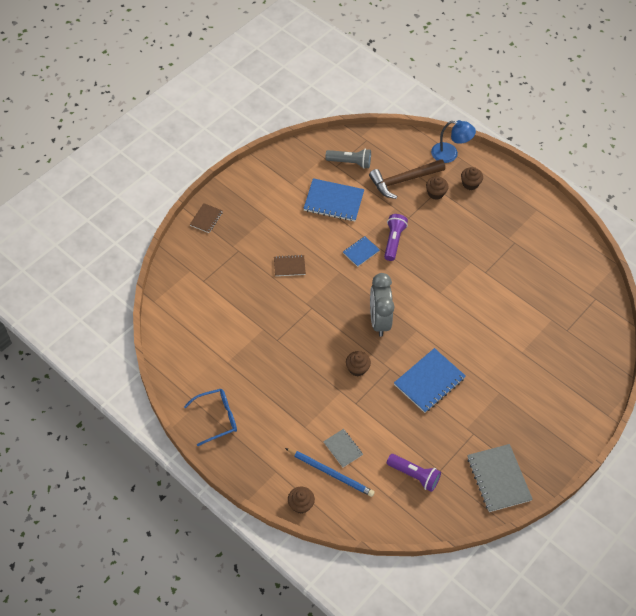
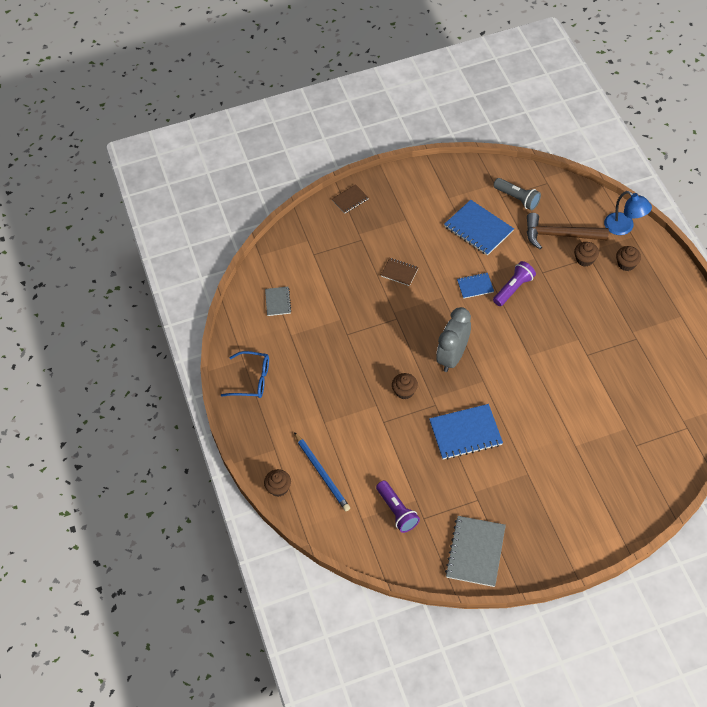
camera: 35 degrees right, 0 degrees up
(343, 448) = (346, 457): grey notebook -> grey notebook (278, 302)

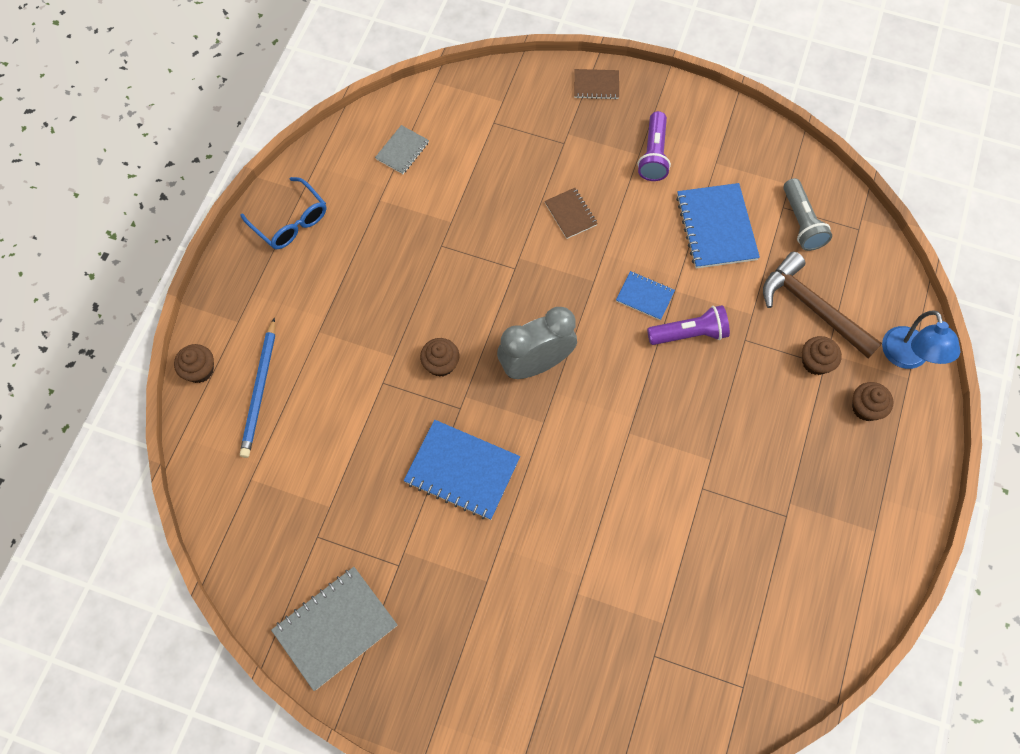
camera: 35 degrees right, 10 degrees up
(397, 511) = (296, 503): purple flashlight -> purple flashlight (653, 155)

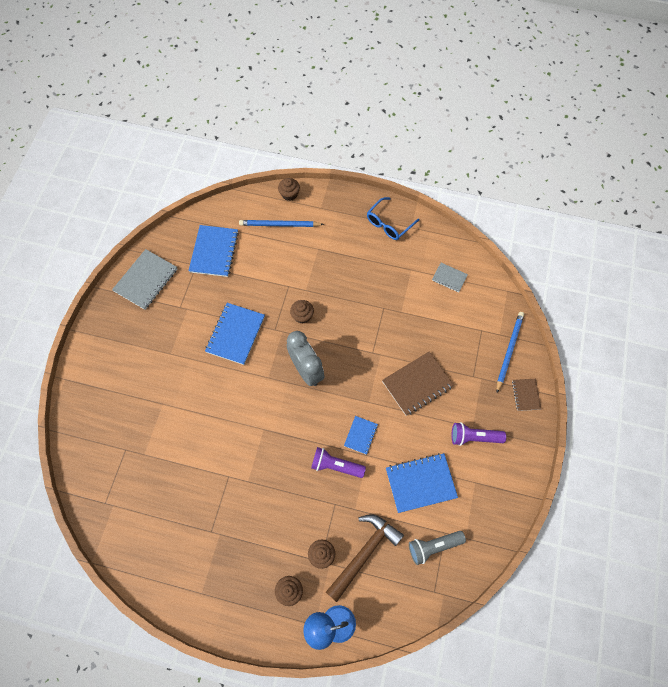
camera: 85 degrees right, 0 degrees up
(295, 503) = (214, 252): none -> blue notebook
(335, 628) = (146, 280): grey notebook -> grey notebook turned 75 degrees clockwise
(529, 94) = (509, 351): none -> blue pencil
(570, 214) = (417, 384): brown notebook -> brown notebook, size x1.82
(689, 334) = (336, 465): purple flashlight -> purple flashlight turned 120 degrees clockwise

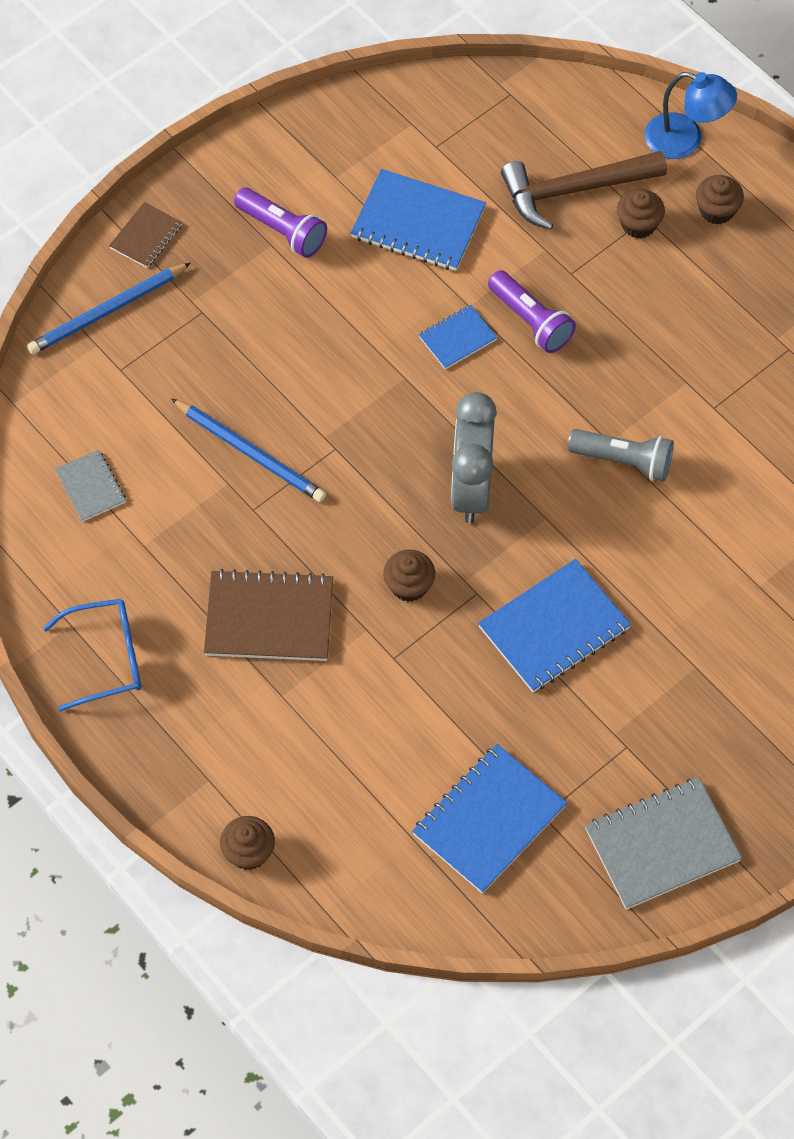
camera: 145 degrees left, 5 degrees down
(279, 225) = (319, 795): blue pencil -> blue pencil (250, 453)
(417, 384) = (303, 355): brown notebook -> brown notebook (269, 618)
(433, 546) = (467, 141): grey flashlight -> grey flashlight (623, 461)

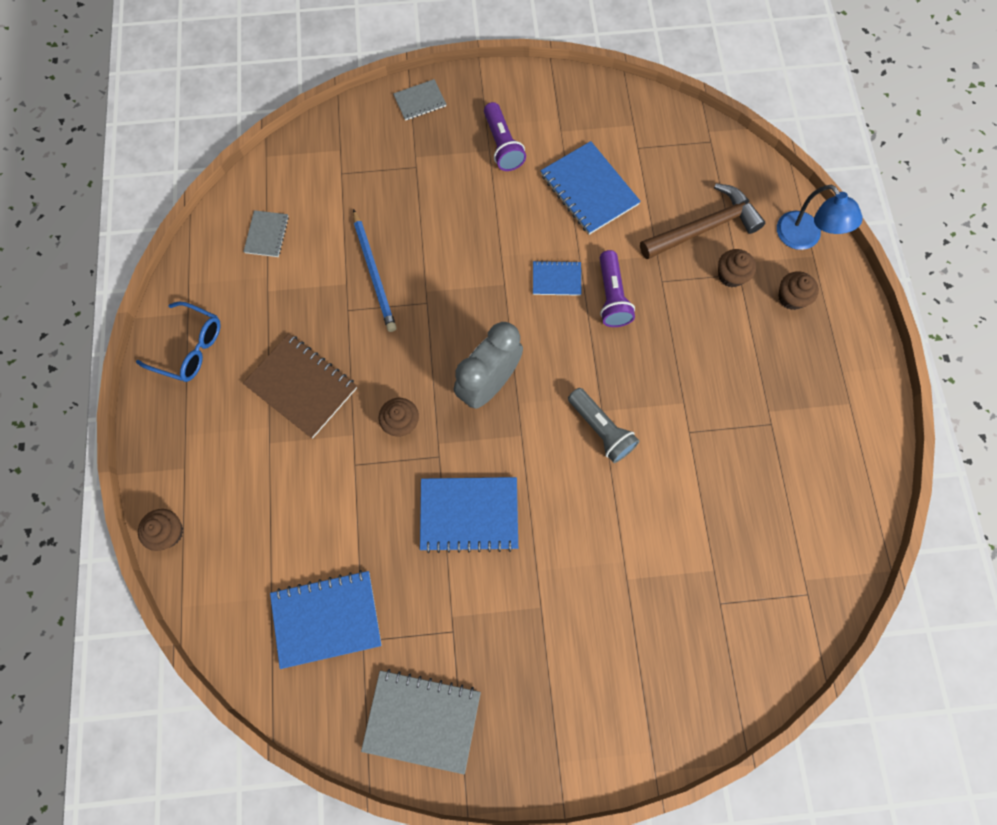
camera: 35 degrees right, 10 degrees up
(107, 312) = (362, 133): blue pencil -> none
(146, 236) = (420, 101): brown notebook -> grey notebook
(573, 190) = (704, 227): brown hammer -> brown hammer turned 135 degrees clockwise

